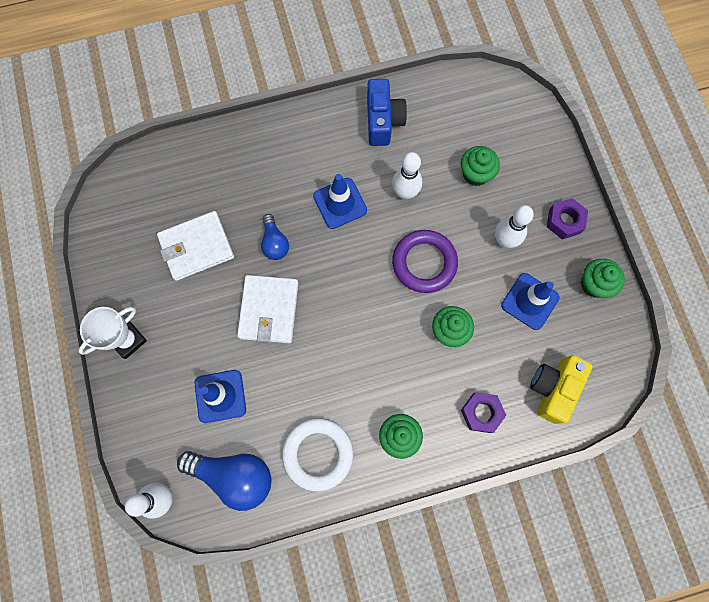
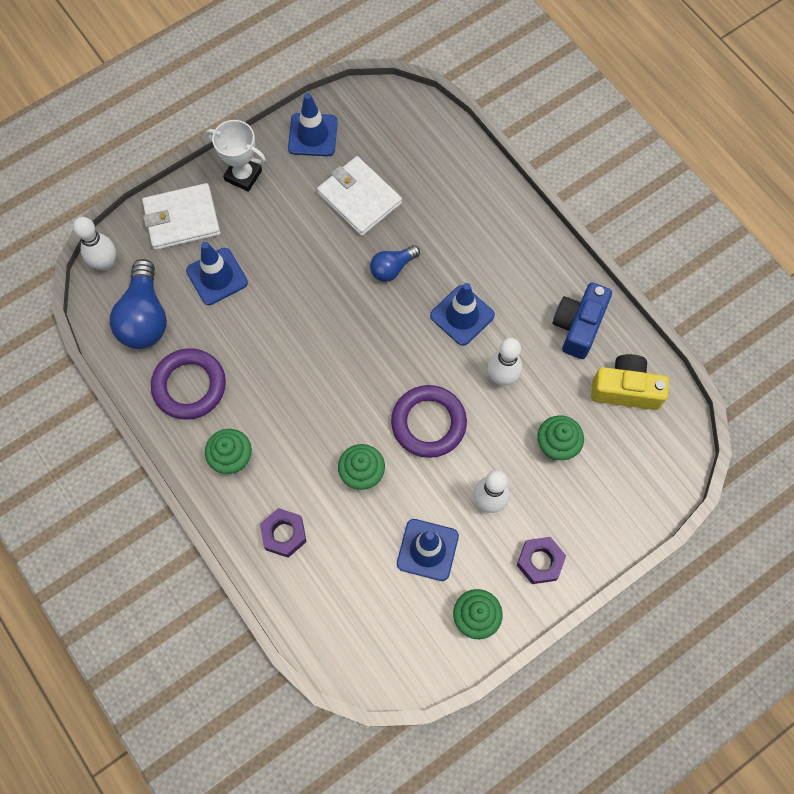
camera: 70 degrees right, 5 degrees down
(115, 265) = (313, 135): none -> blue traffic cone
(269, 310) = (319, 288): white wallet -> white wallet (182, 219)
(318, 454) = (189, 386): white ring -> purple ring
(383, 121) = (578, 326): blue camera -> blue camera turned 135 degrees clockwise
(553, 388) = (336, 604): yellow camera -> yellow camera (625, 389)

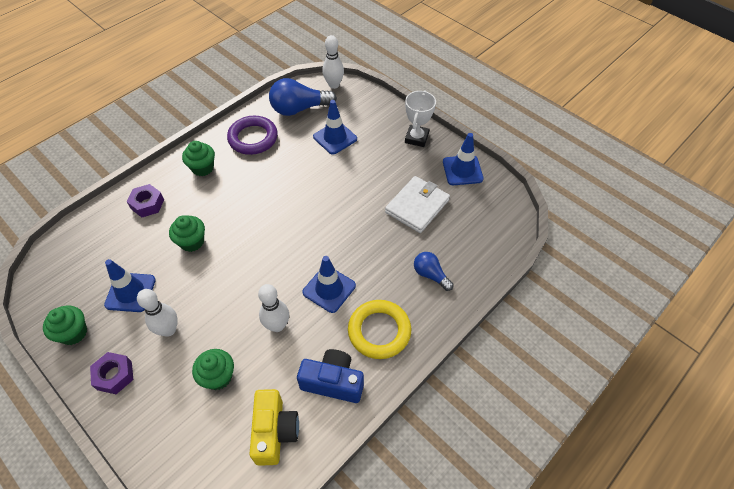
camera: 80 degrees right, 15 degrees down
(182, 219) = (374, 113): white wallet -> none
(392, 268) = (362, 236): blue light bulb -> blue light bulb (430, 275)
(428, 423) = (233, 278): purple ring -> none
(525, 271) = (379, 331): none -> yellow ring

